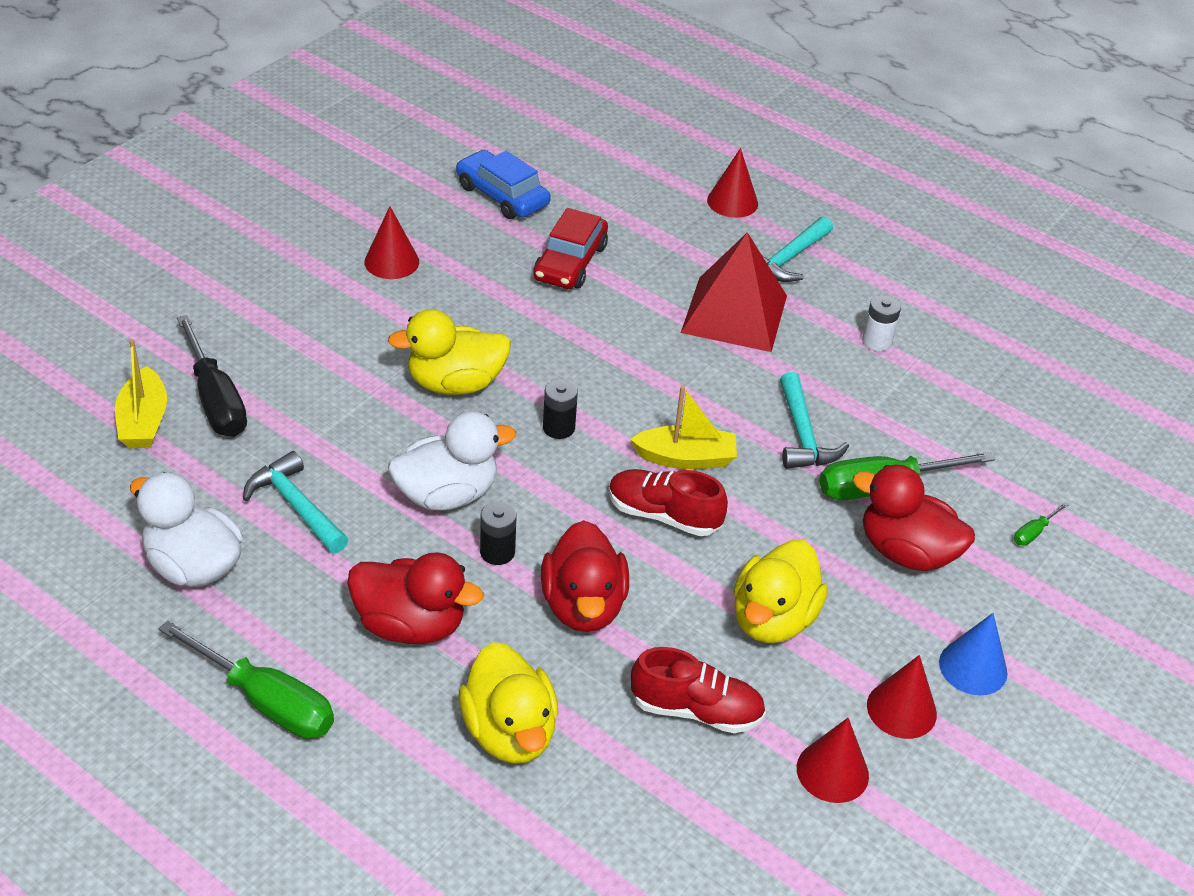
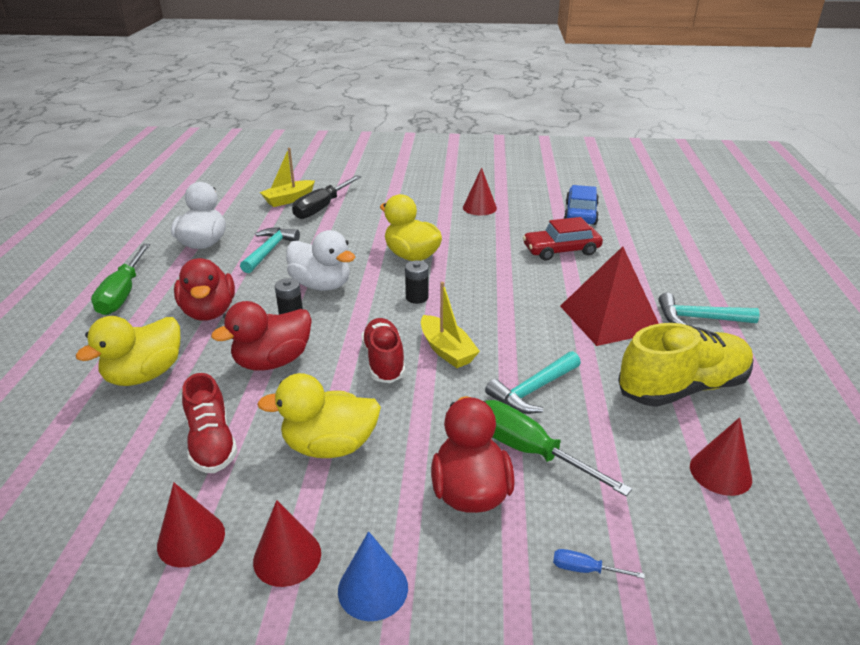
camera: 60 degrees right, 10 degrees down
(732, 202) = (713, 278): red cone -> red cone (720, 472)
(876, 341) = (682, 388): white battery -> yellow shoe
(1033, 532) = (585, 569): green screwdriver -> blue screwdriver

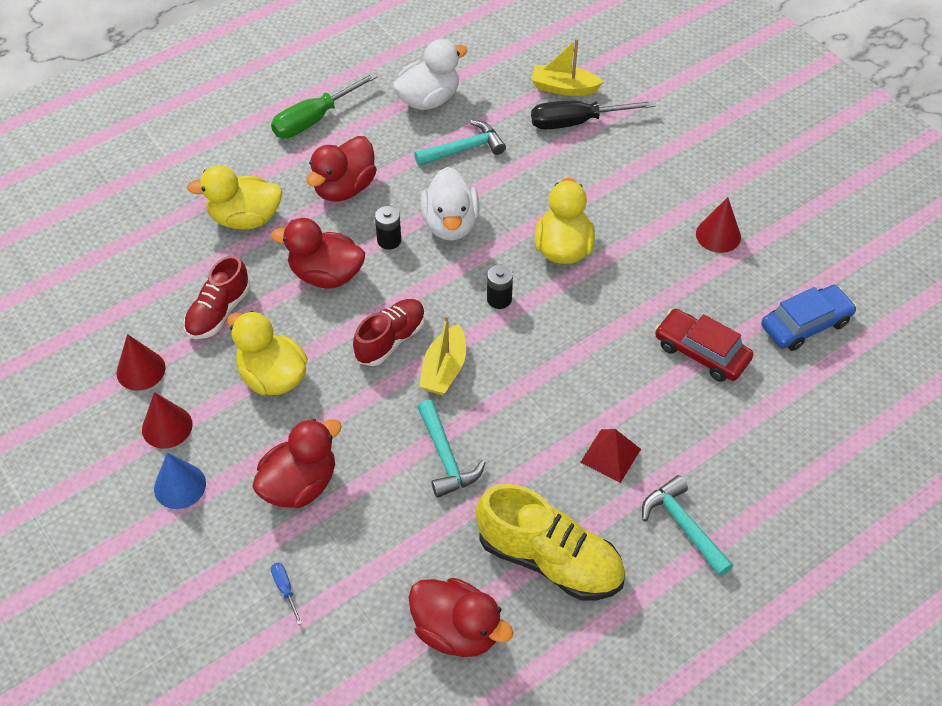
camera: 50 degrees right, 20 degrees up
(528, 450) = (371, 494): green screwdriver -> none
(533, 390) = (446, 457): turquoise hammer -> turquoise hammer turned 120 degrees counterclockwise
(609, 318) = (610, 455): red pyramid -> red pyramid, size x0.54
(720, 472) = (457, 630): red cone -> red duck

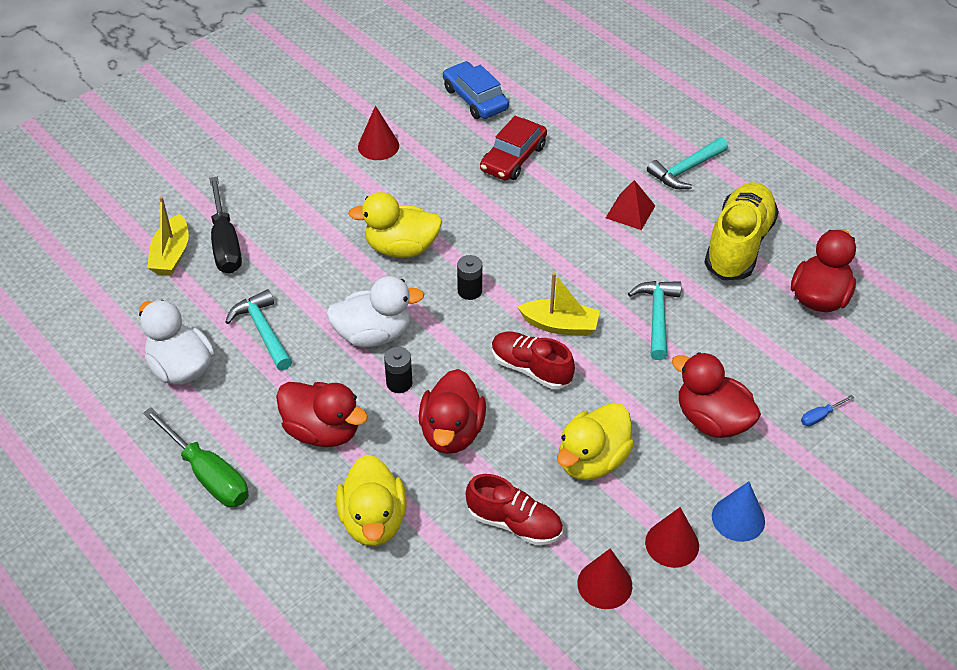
camera: 95 degrees left, 5 degrees down
(446, 457) = (657, 316): turquoise hammer -> turquoise hammer turned 60 degrees counterclockwise

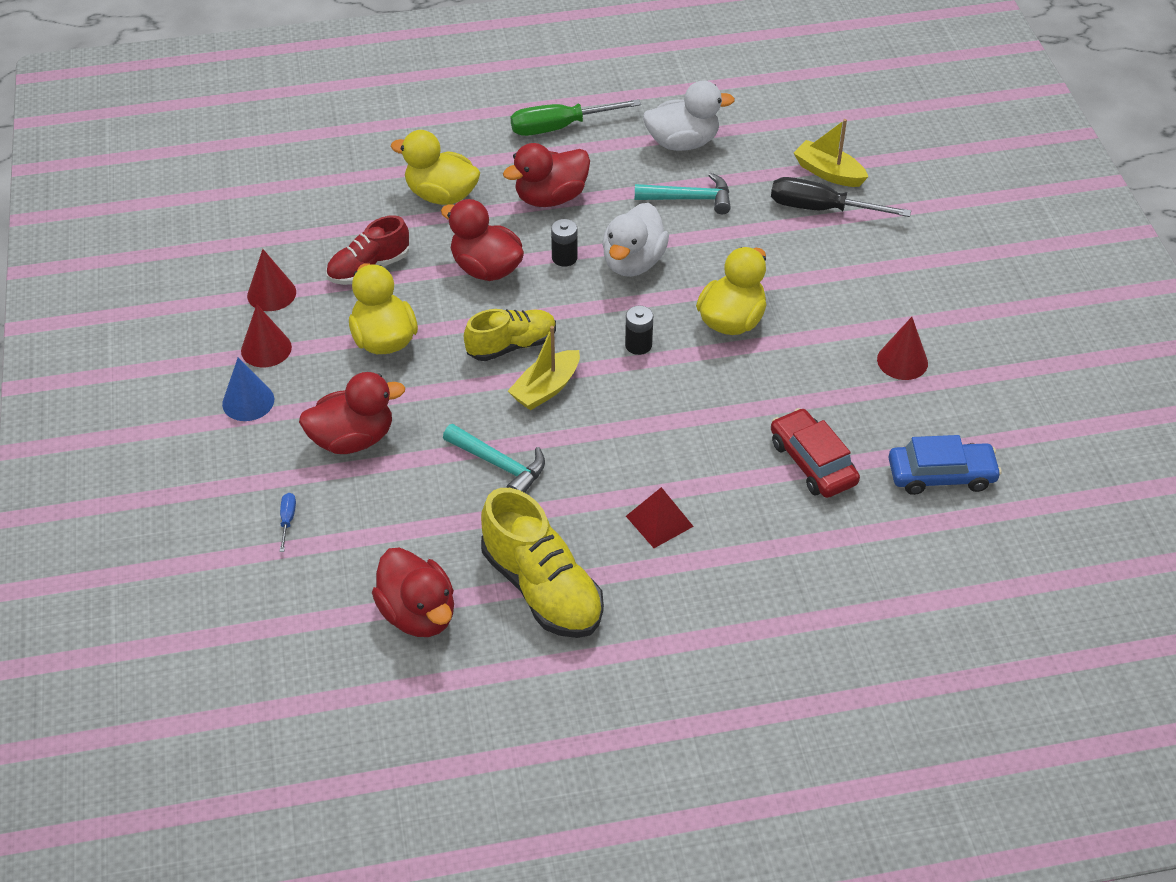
camera: 120 degrees right, 0 degrees up
(531, 369) = (511, 345): red shoe -> yellow shoe
(685, 170) = (691, 609): turquoise hammer -> none

